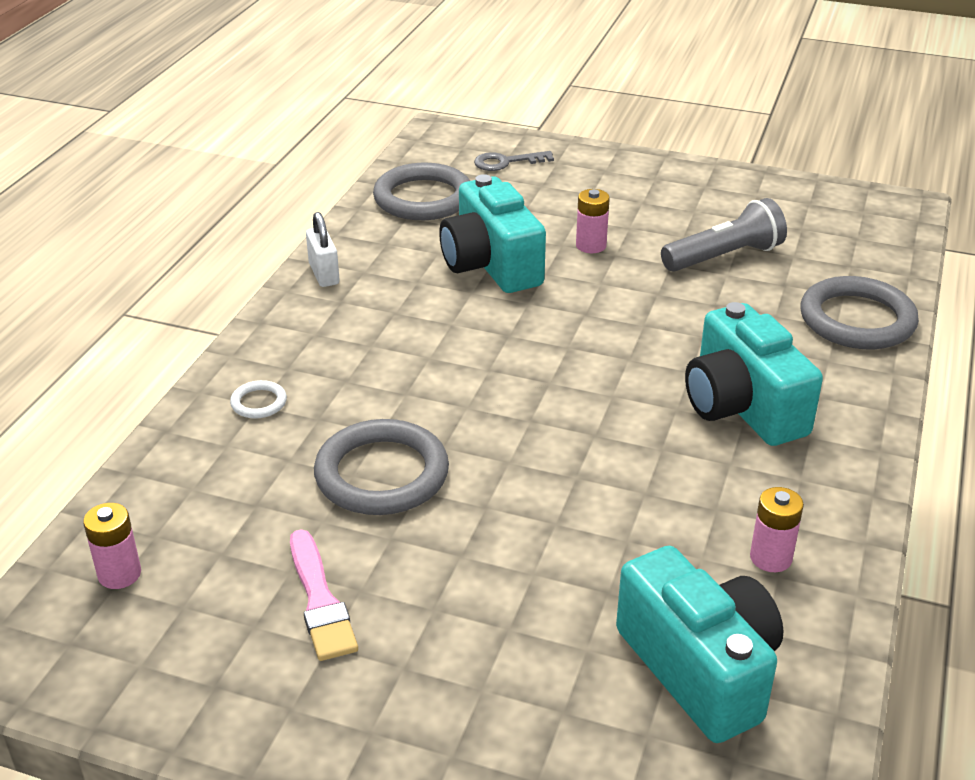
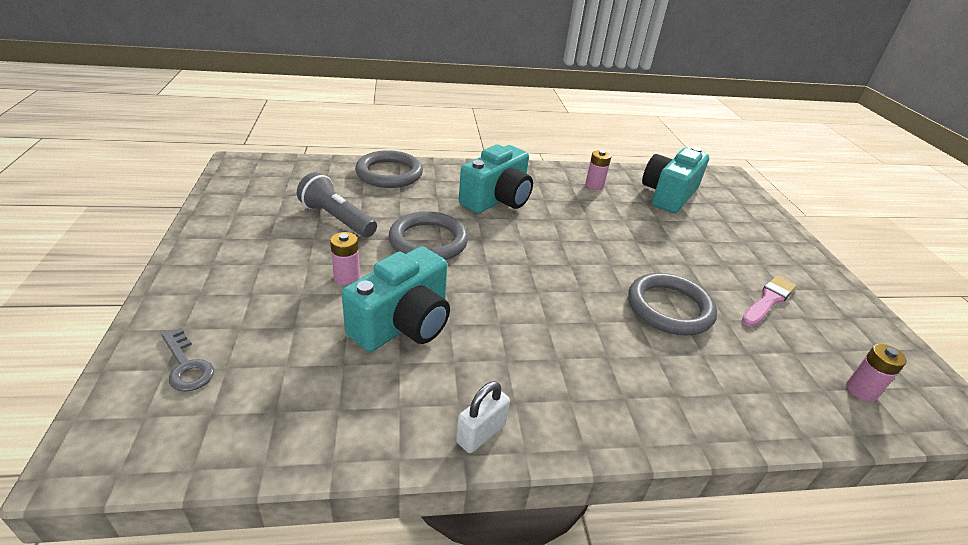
camera: 120 degrees left, 0 degrees up
(259, 403) = (674, 396): white ring -> none
(423, 198) = (291, 409): grey ring -> grey ring (428, 241)

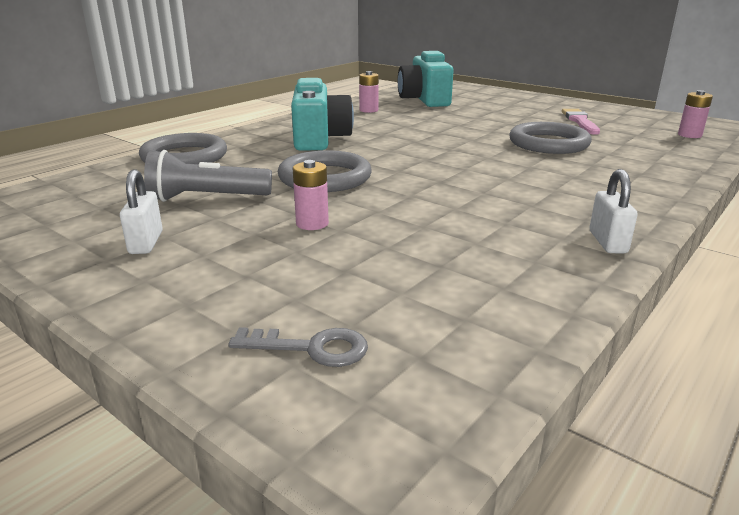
camera: 40 degrees left, 10 degrees down
(255, 237) = (146, 242): none -> white padlock
(403, 324) = (425, 224): turquoise camera -> none

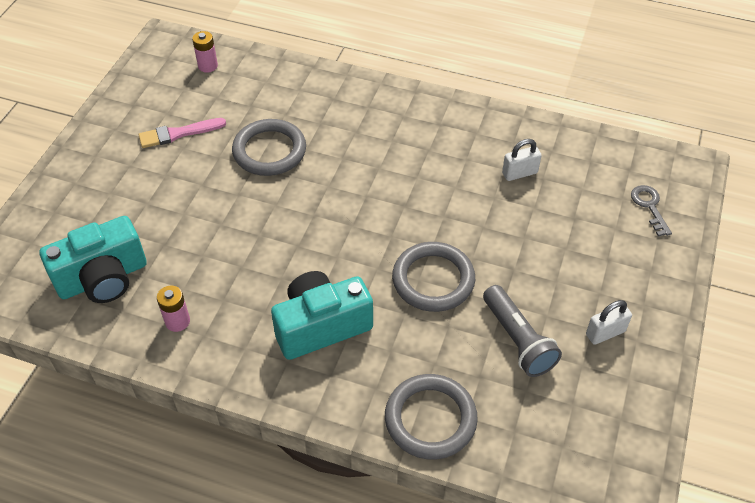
camera: 110 degrees left, 25 degrees up
(312, 224) = (524, 255): pink battery -> none
(607, 242) = (471, 114): white padlock -> white padlock (519, 173)

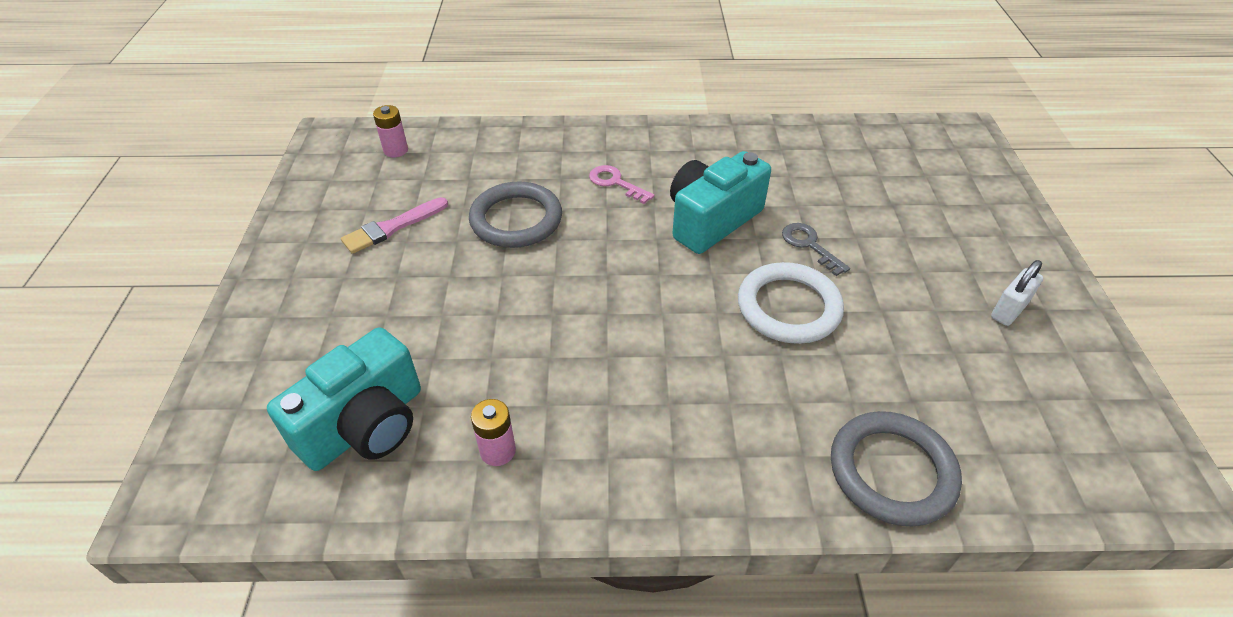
camera: 20 degrees left, 5 degrees down
(321, 326) = (690, 399): turquoise camera -> turquoise camera (711, 220)
(360, 139) = (616, 183): none -> pink key
(433, 280) = (788, 307): grey ring -> white ring
(518, 340) = (925, 346): grey flashlight -> none
(519, 173) = (807, 176): white padlock -> none
(649, 207) = (956, 176): grey key -> grey key (809, 245)

